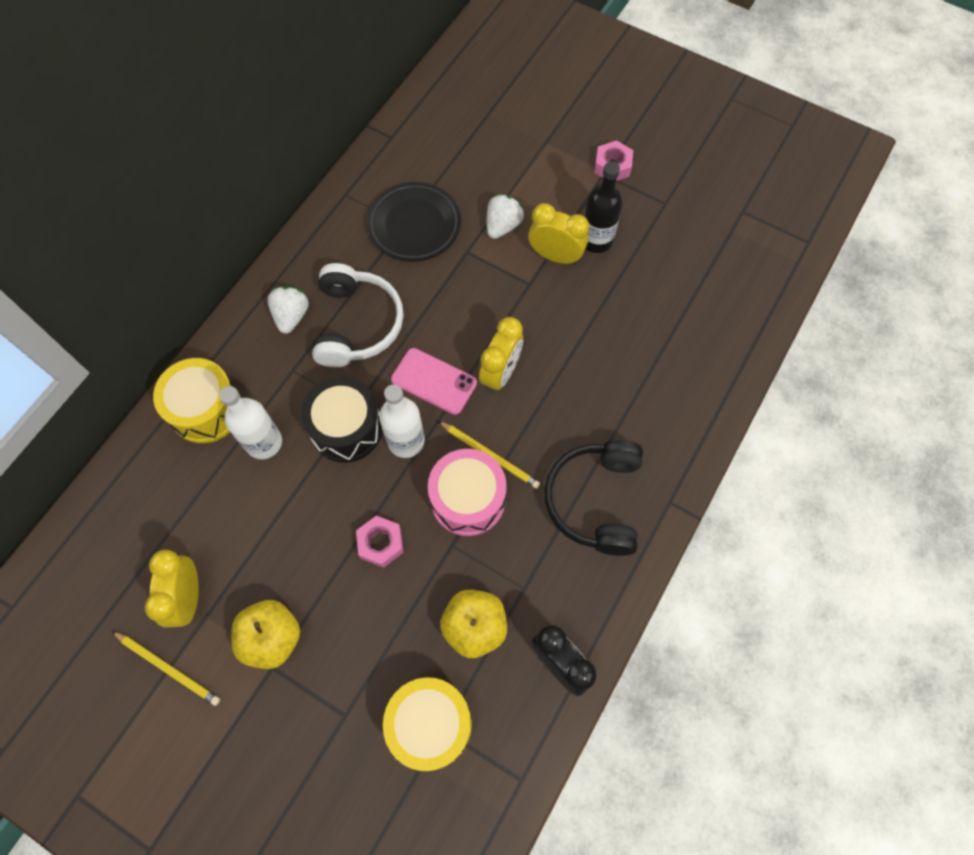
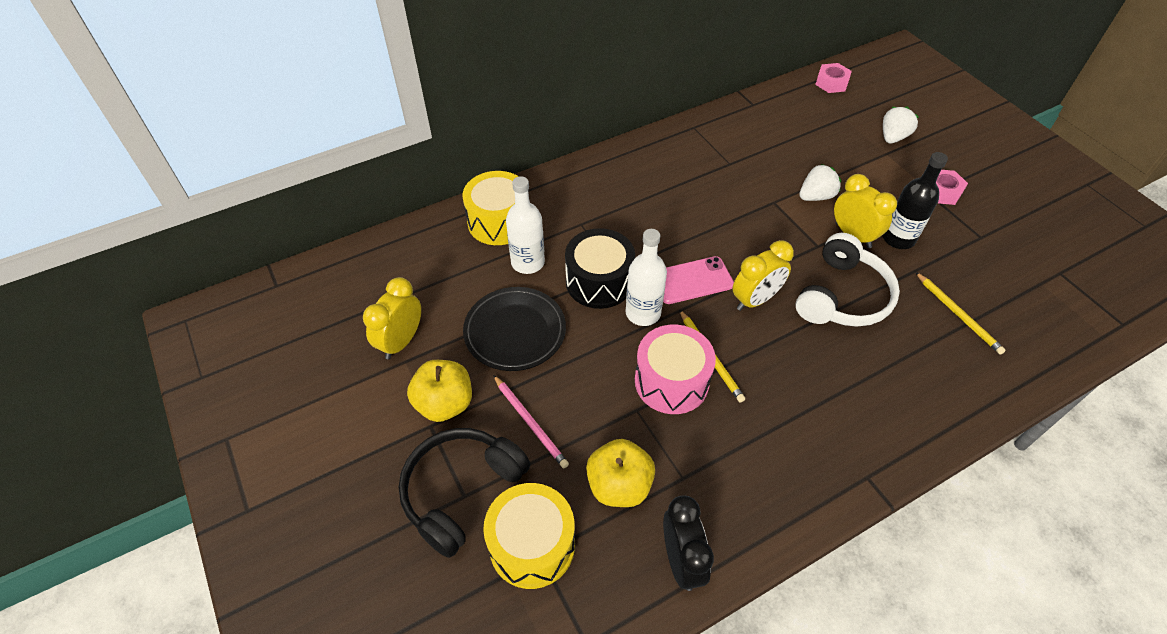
camera: 30 degrees right, 15 degrees down
(168, 668) = (353, 383): yellow pencil -> yellow pencil (958, 314)
(291, 316) = (602, 188): white strawberry -> white strawberry (893, 137)
(357, 324) = (651, 214): white headphones -> white headphones (842, 296)
(363, 611) = (530, 422): none -> pink pencil
(381, 543) = (576, 378): pink nut -> pink nut (831, 83)
(414, 225) = (739, 167): black plate -> black plate (515, 332)
(434, 381) = (692, 280): pink phone -> pink phone turned 75 degrees counterclockwise
(595, 500) = (791, 439): black headphones -> black headphones (461, 491)

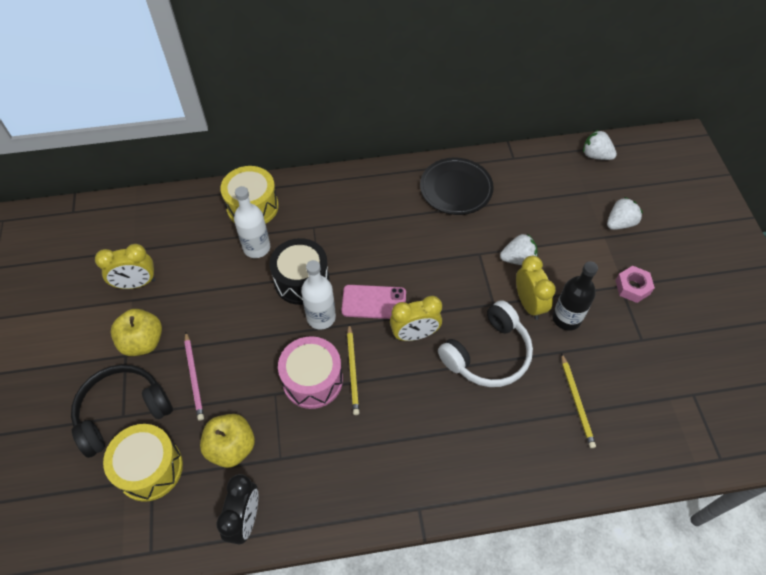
camera: 20 degrees right, 5 degrees up
(401, 341) = (136, 283): yellow clock -> yellow clock turned 150 degrees counterclockwise
(515, 332) = (219, 302): black plate -> black plate (456, 189)
(831, 83) = (595, 155): pink nut -> white strawberry

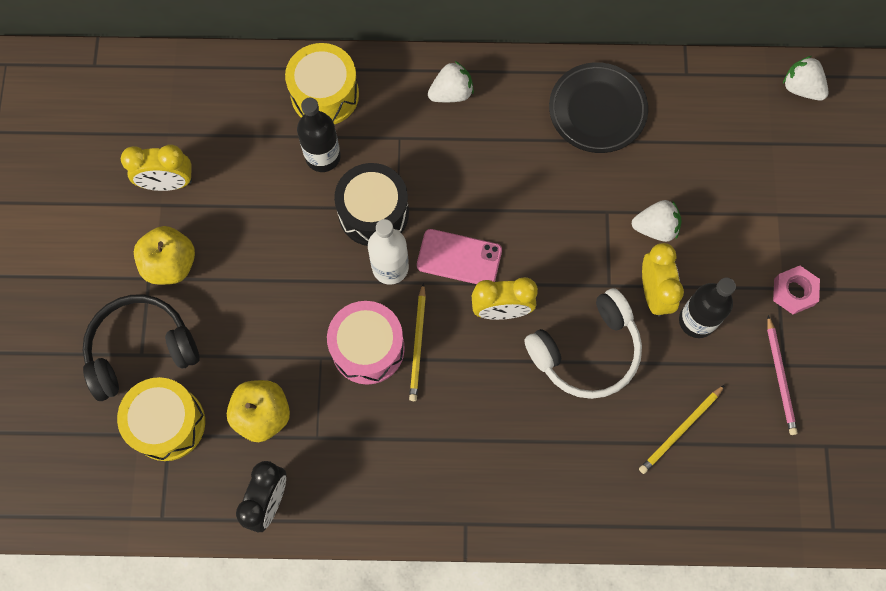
camera: 10 degrees right, 15 degrees up
(194, 377) = (228, 320): pink pencil -> pink pencil (780, 377)
(256, 248) = (323, 156): white bottle -> black bottle
(576, 402) = (680, 430): yellow pencil -> yellow pencil turned 45 degrees clockwise
(620, 223) = (804, 197): white strawberry -> white strawberry (451, 93)

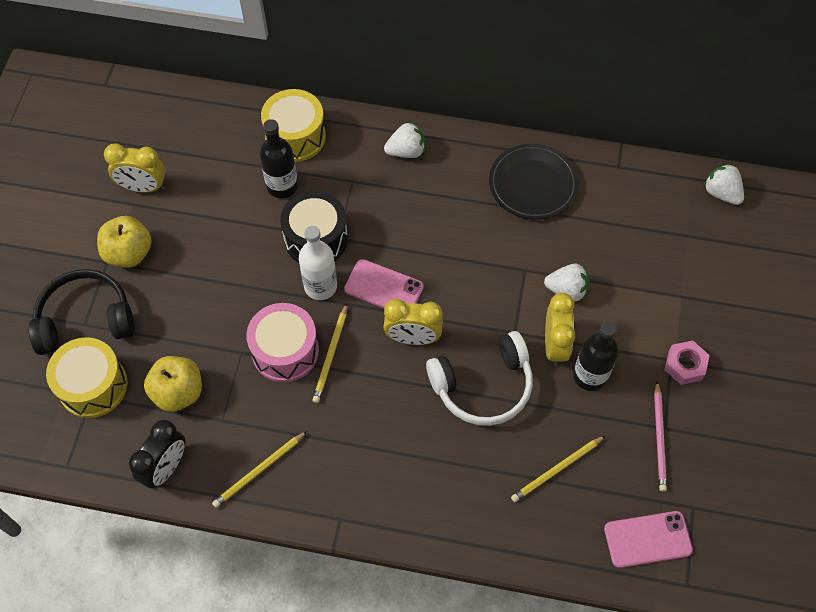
camera: 10 degrees right, 10 degrees down
(369, 487) = (259, 471): none -> yellow pencil
(786, 489) = (647, 539): none -> pink phone

